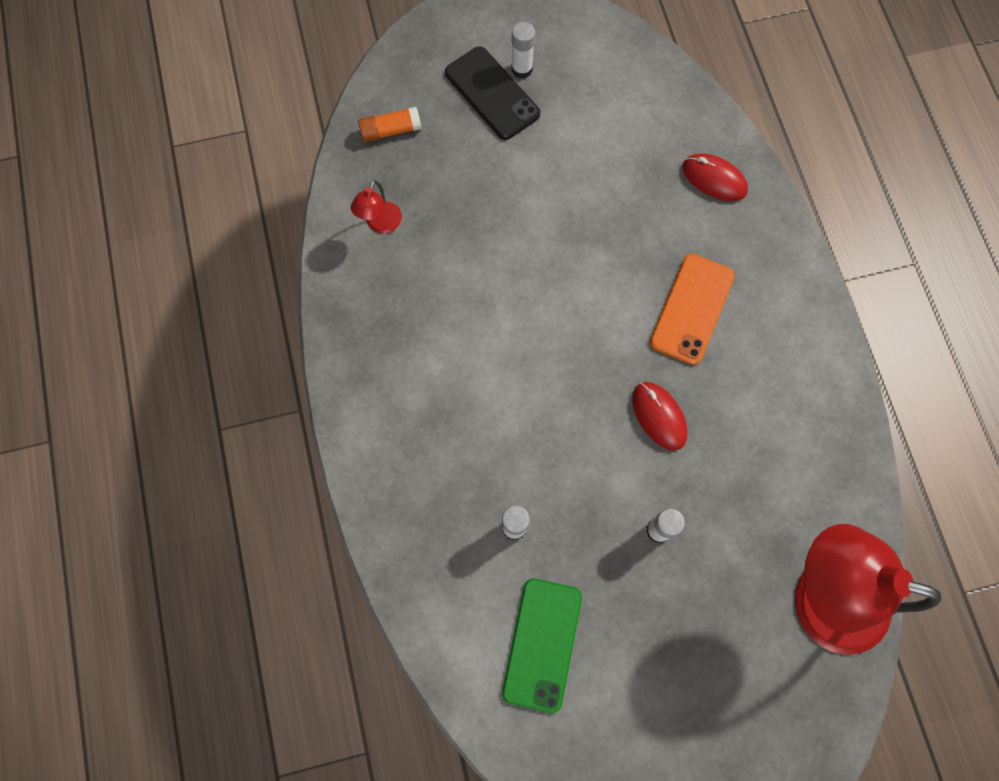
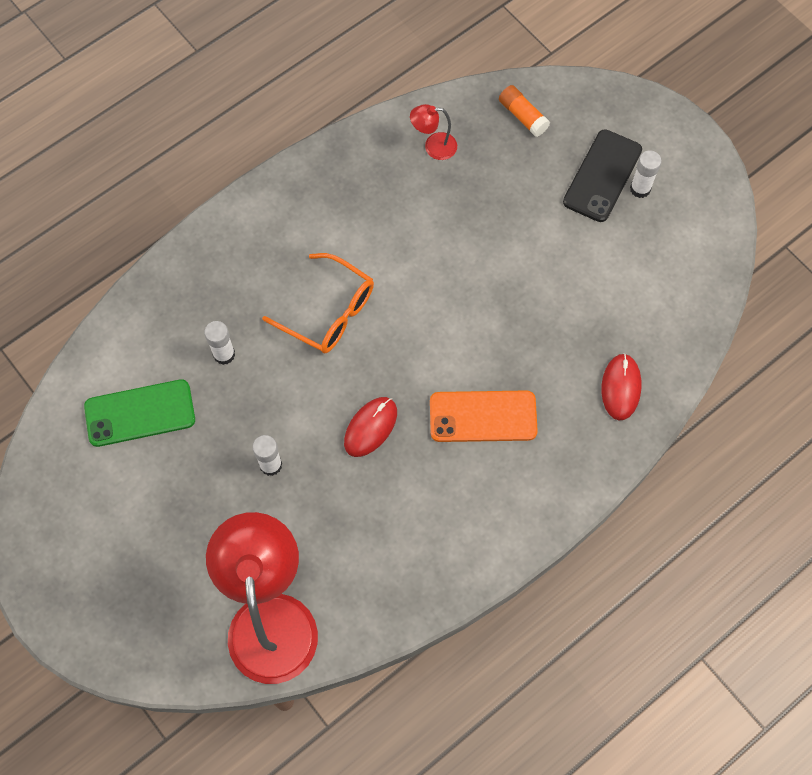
camera: 65 degrees right, 5 degrees down
(516, 402) = (329, 312): none -> orange glasses

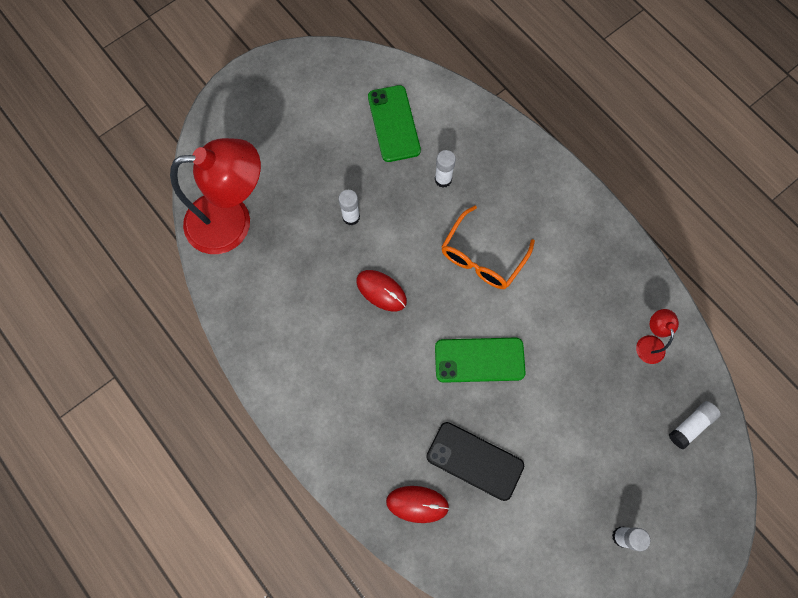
camera: 90 degrees right, 5 degrees up
(455, 319) = (479, 360): none -> green phone
(483, 416) = (390, 381): orange phone -> none
(522, 116) = (691, 425): orange glue stick -> white glue stick
(602, 176) = (632, 500): black phone -> black phone (474, 461)

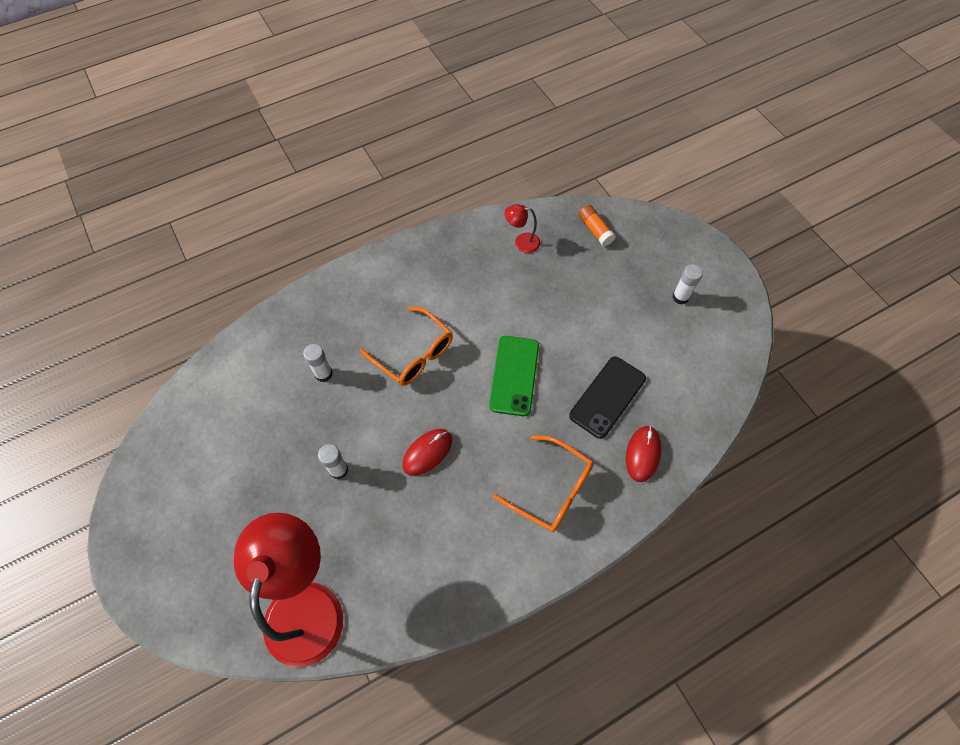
camera: 80 degrees left, 10 degrees down
(364, 415) = (552, 490): none -> orange glasses
(394, 124) = (245, 410): green phone -> none
(691, 425) = (595, 230): white glue stick -> orange glue stick

